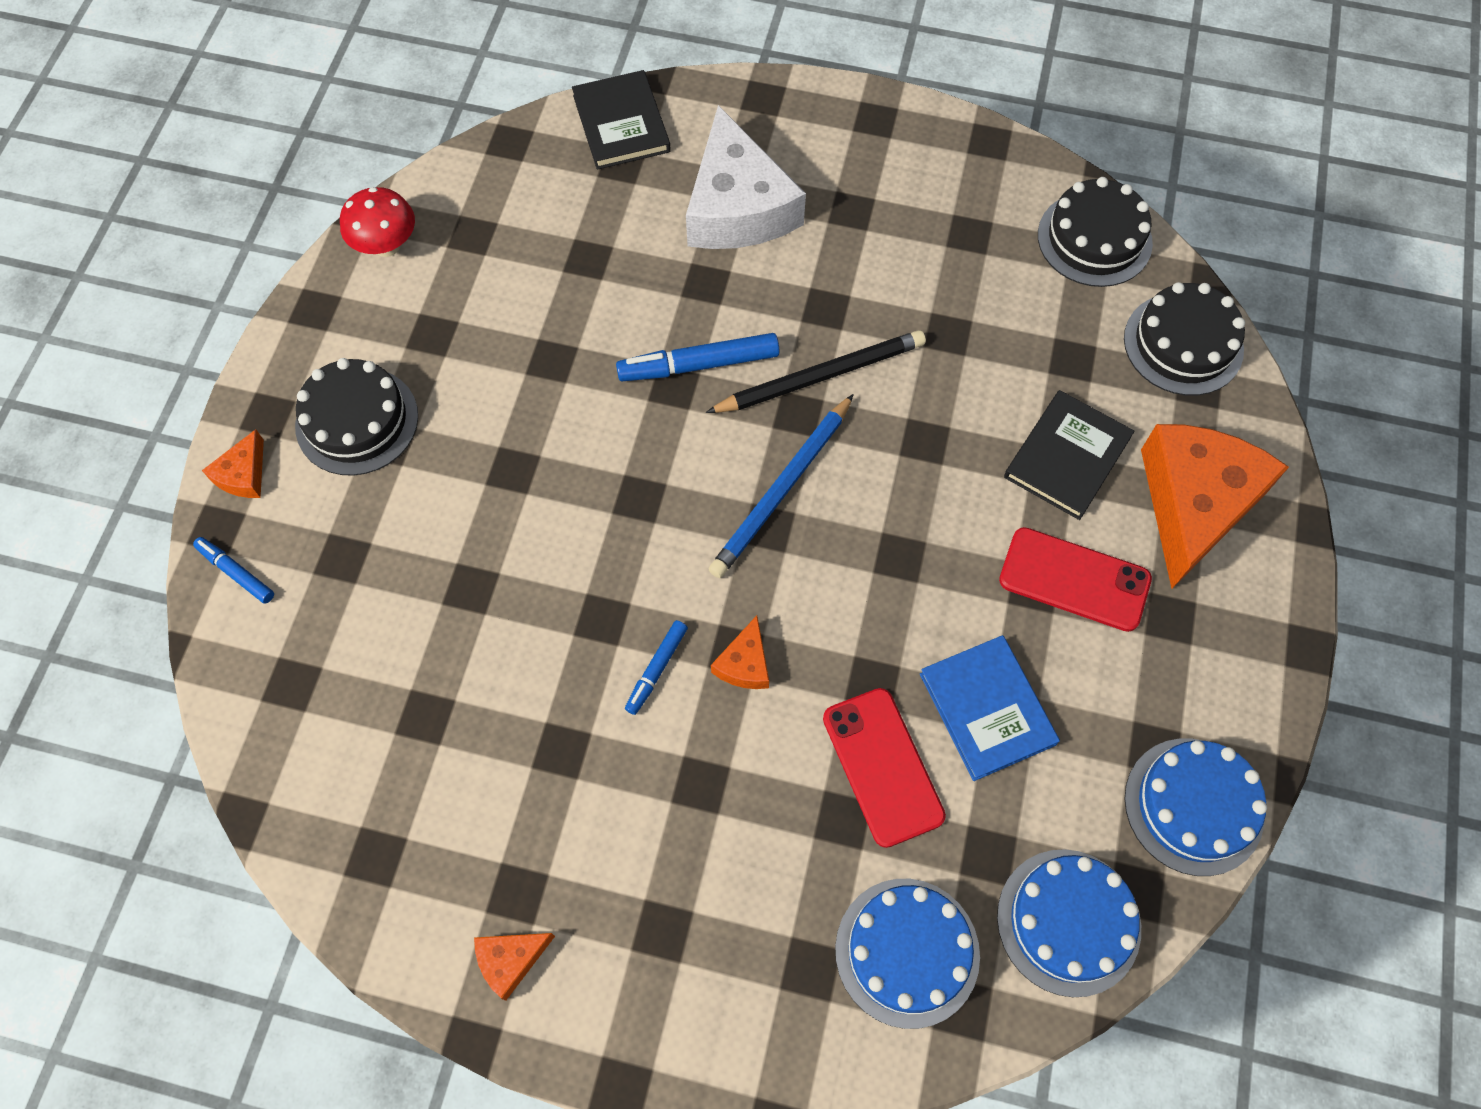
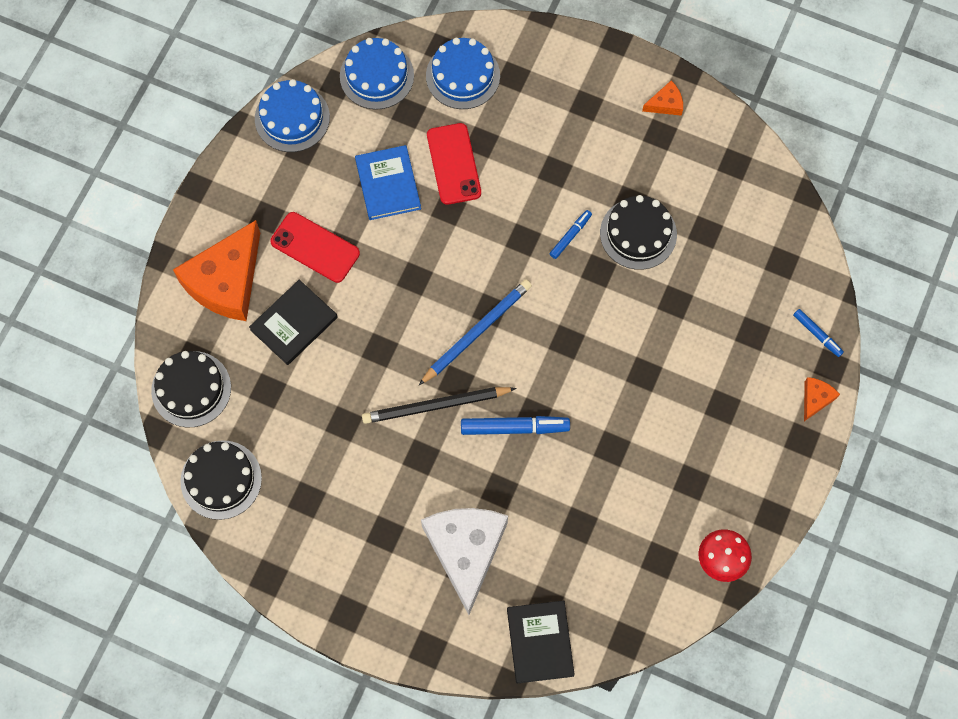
camera: 170 degrees left, 5 degrees up
(357, 421) = (743, 425): black cake -> black cake (638, 233)
(744, 663) = (519, 231): orange cheese -> none

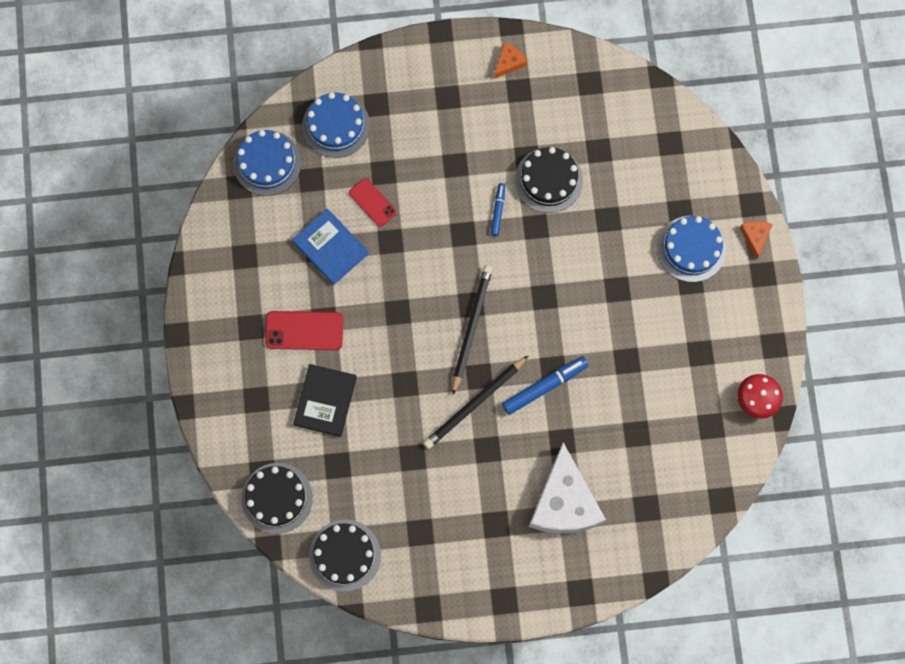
camera: 30 degrees left, 5 degrees up
(226, 281) = (250, 397): orange cheese -> none
(292, 118) = (220, 235): blue cake -> blue cake (691, 248)
(453, 164) = (372, 202): red phone -> red phone, size x0.66
(466, 551) = (564, 502): white cheese -> white cheese turned 150 degrees counterclockwise
(476, 332) = (471, 328): blue pencil -> black pencil
(540, 642) = (660, 538): black book -> none
(817, 334) = (728, 185): blue marker -> none

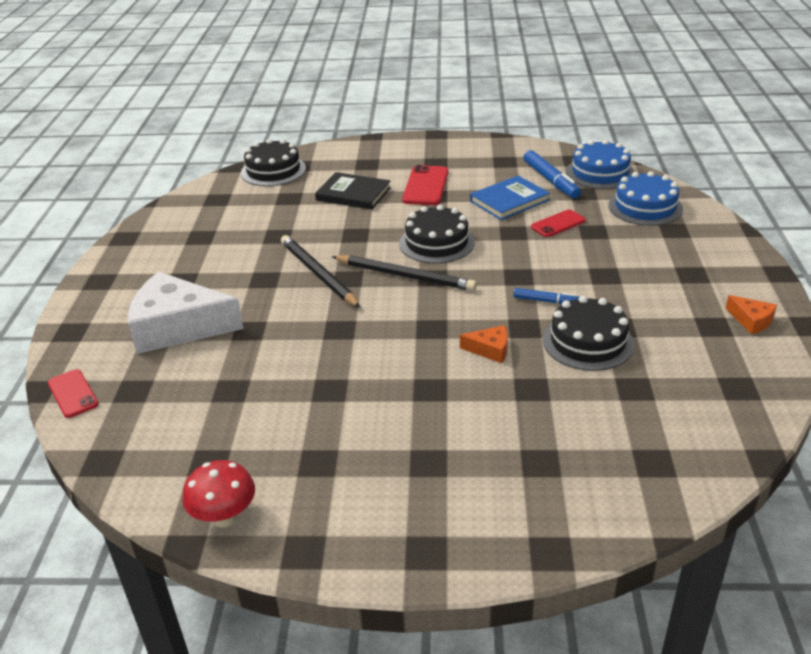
camera: 100 degrees right, 40 degrees down
(344, 555) = (203, 199): black cake -> black cake (436, 242)
(544, 386) = (319, 321): blue marker -> blue marker (551, 180)
(656, 553) = (73, 394): none -> red phone
(691, 248) = (480, 468): blue cake -> none
(755, 237) = (492, 549): orange cheese -> orange cheese (490, 349)

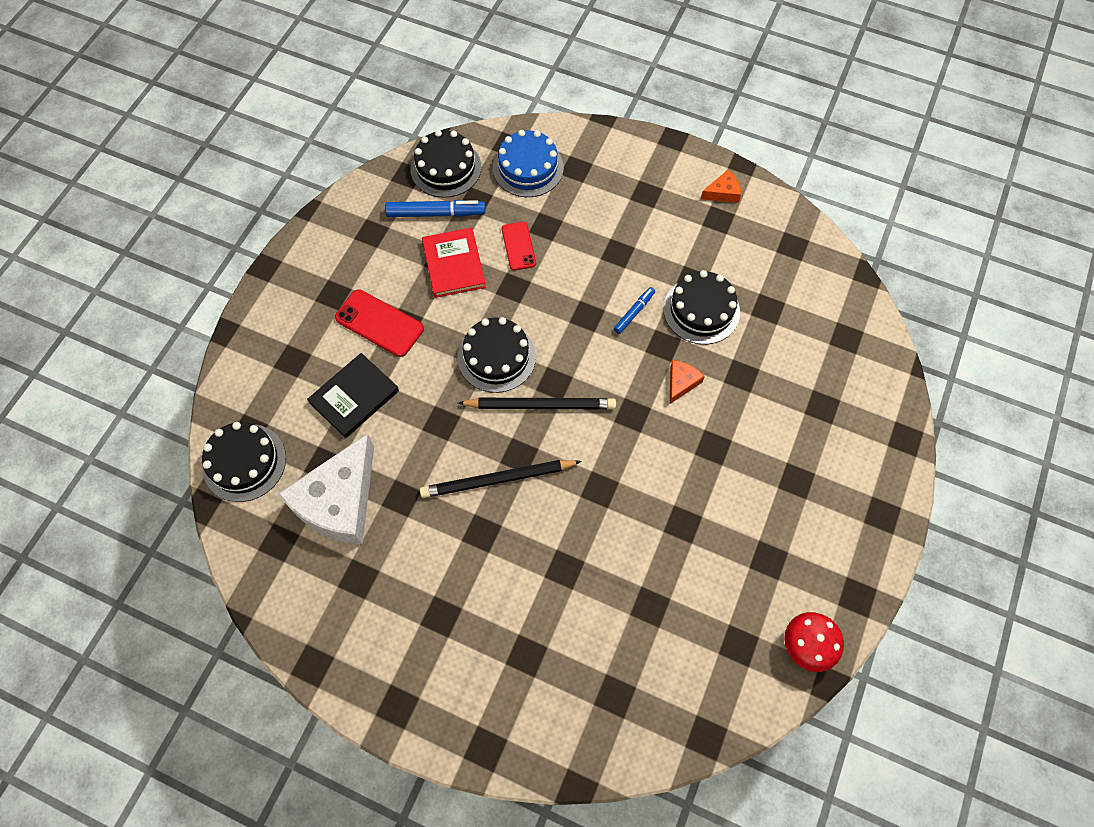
camera: 70 degrees left, 30 degrees up
(73, 394) = (596, 755): red phone -> none
(178, 327) = (528, 635): white cheese -> white cheese (339, 501)
(405, 276) = (540, 405): black pencil -> black pencil turned 45 degrees clockwise
(509, 201) = (454, 264): blue book -> red book
(600, 173) = (446, 168): blue cake -> black cake

